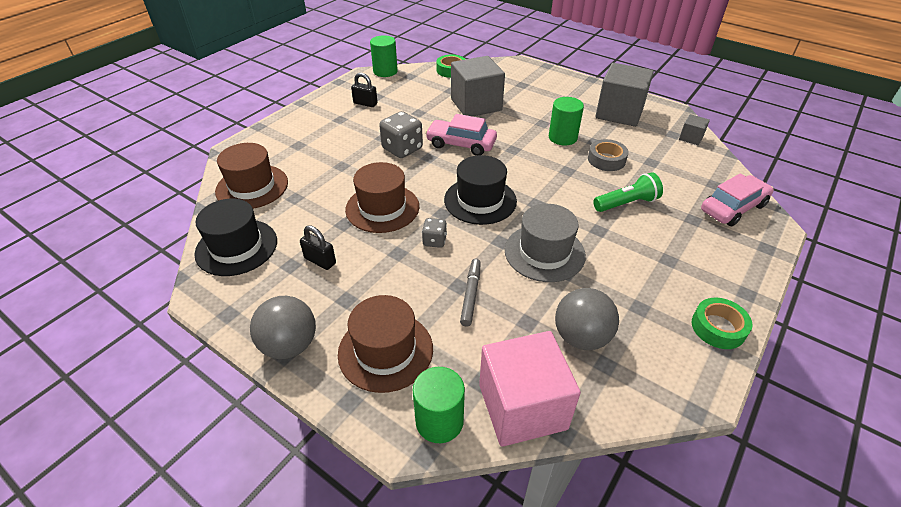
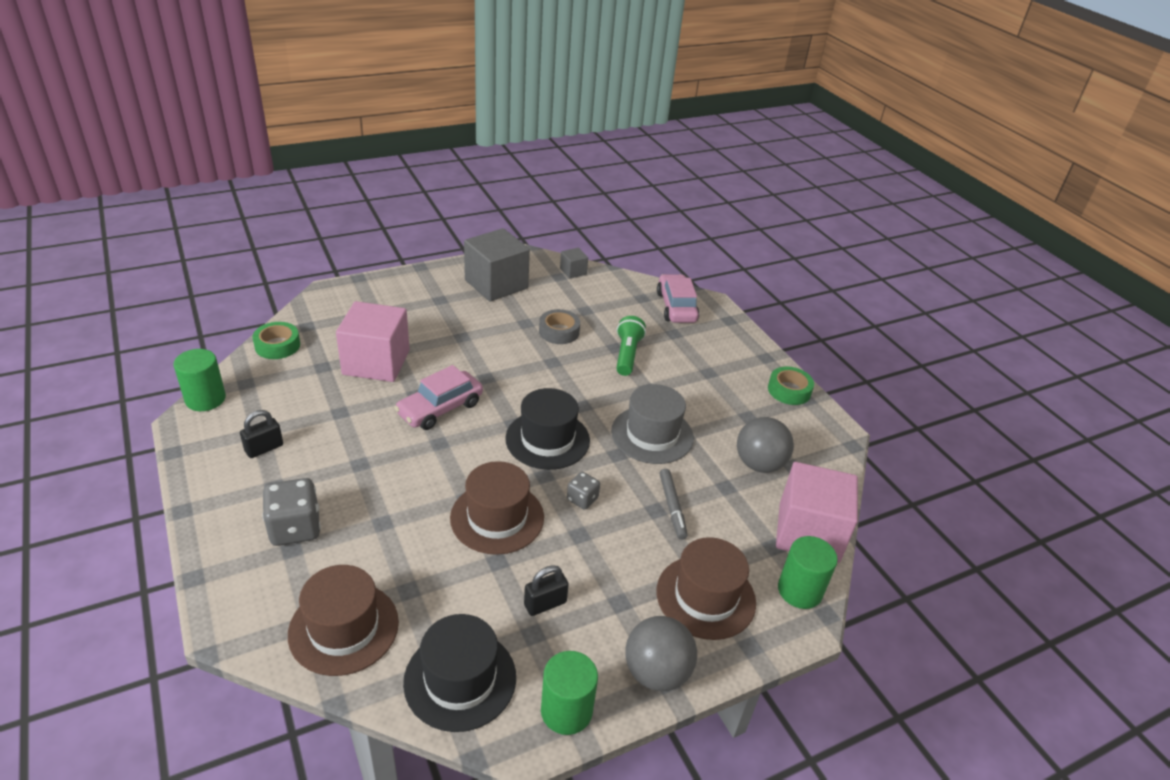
camera: 65 degrees left, 5 degrees down
(402, 149) = (401, 457): grey dice -> grey dice (295, 528)
(470, 295) = (672, 507): grey marker -> grey marker turned 135 degrees counterclockwise
(476, 105) = (376, 362): grey cube -> pink cube
(562, 137) = (499, 337): green cylinder -> green cylinder (566, 711)

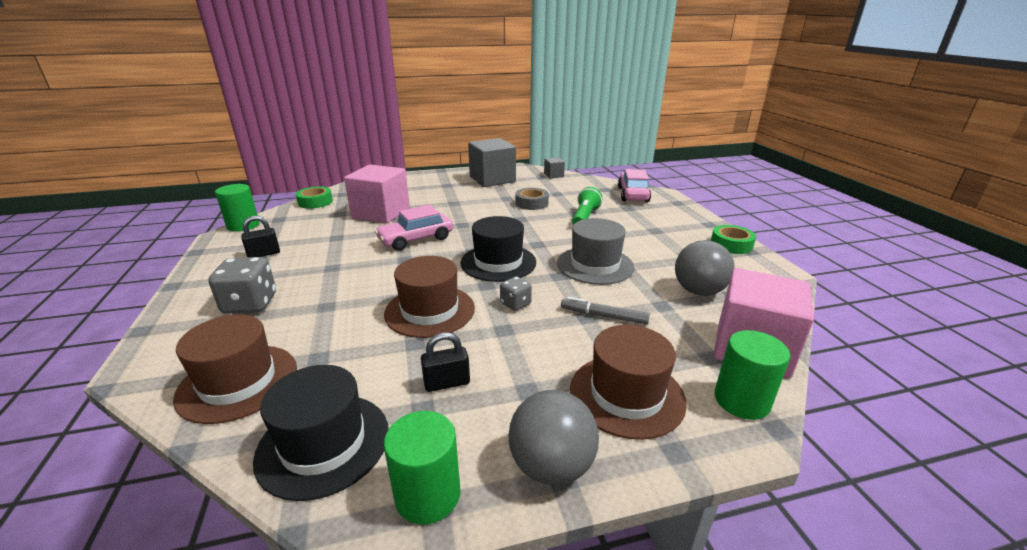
camera: 15 degrees right, 10 degrees down
(672, 507) = (603, 316): grey marker -> grey marker turned 105 degrees clockwise

